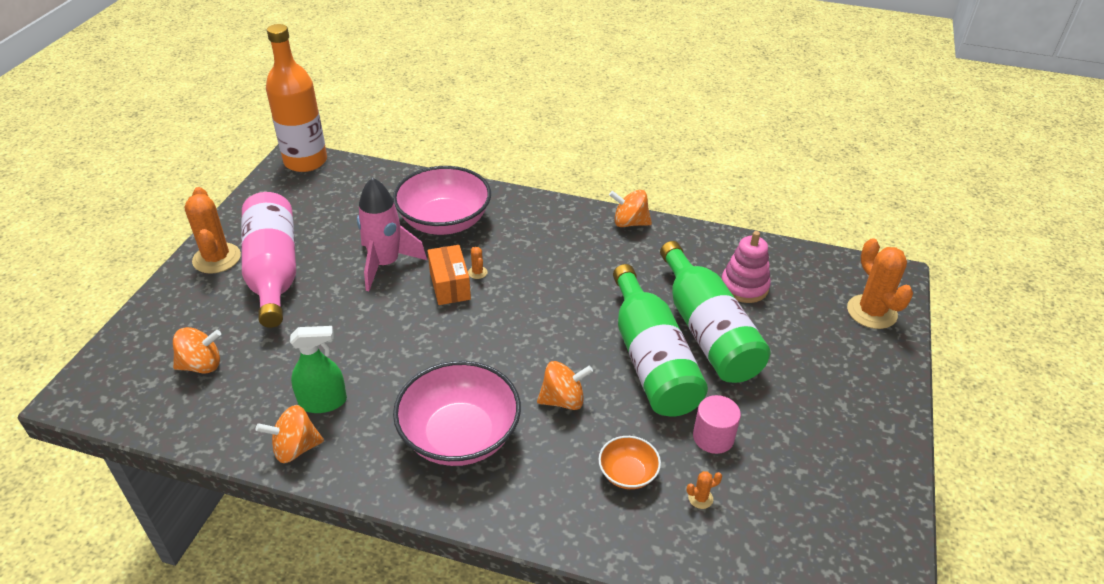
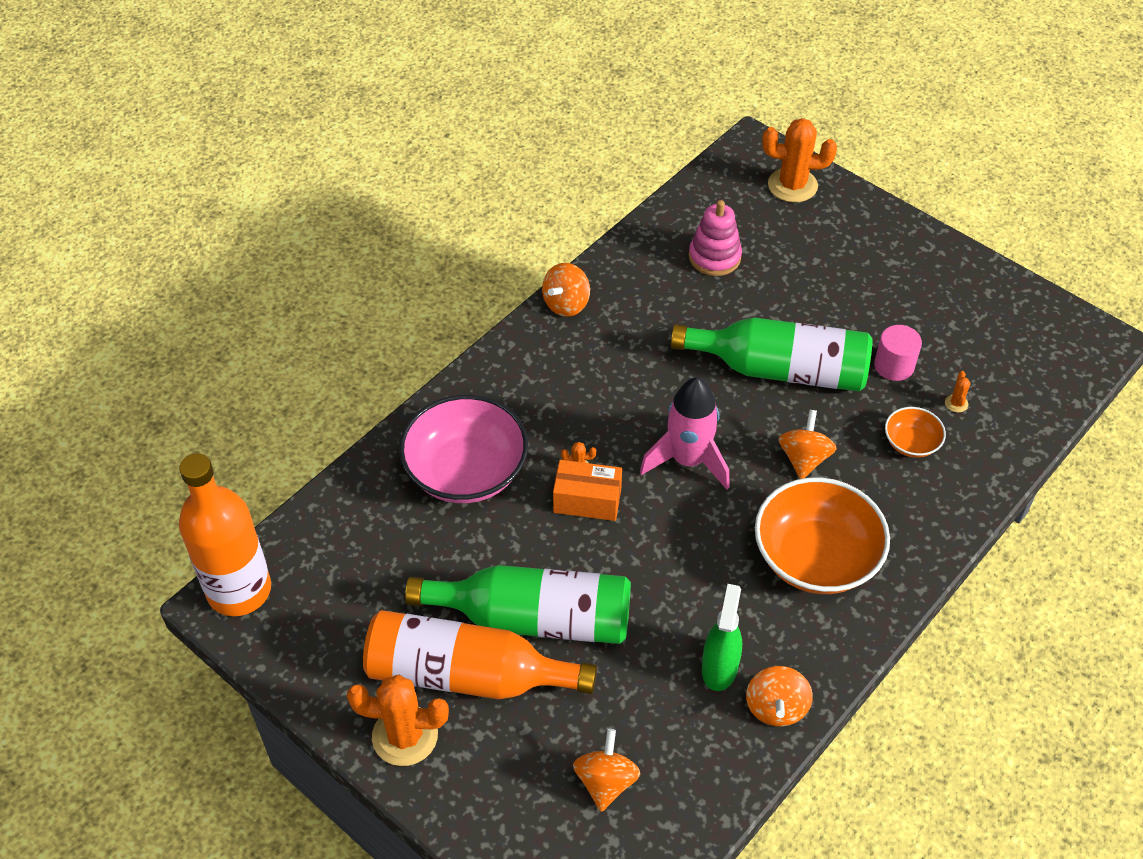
camera: 65 degrees left, 10 degrees up
(273, 271) = (467, 674): pink bottle -> orange bottle
(385, 264) = (516, 552): pink rocket -> pink rocket (688, 460)
(459, 435) = (815, 557): pink bowl -> orange bowl
(707, 331) = (761, 312): green bottle -> green bottle (534, 618)

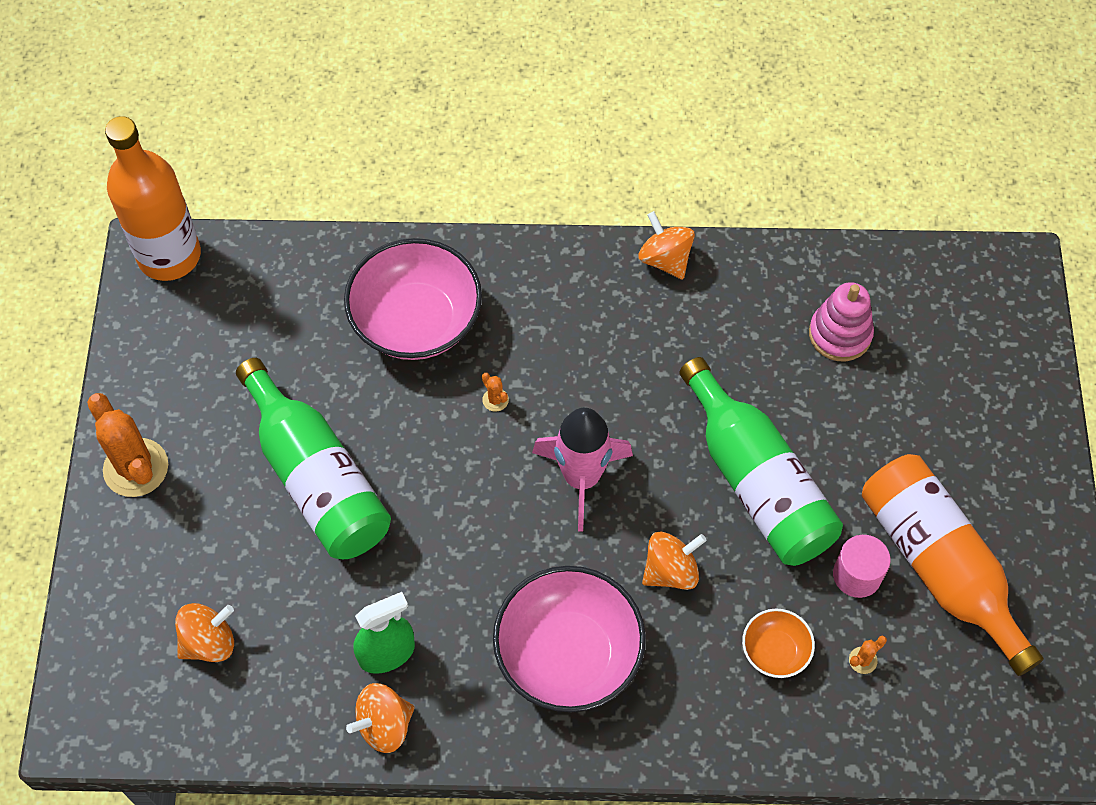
camera: 50 degrees right, 10 degrees up
(467, 674) = (224, 469): orange bottle -> orange bottle (938, 565)
(566, 304) = (665, 259): orange spinning top -> orange spinning top turned 60 degrees clockwise
(587, 500) = (468, 431): orange box -> none
(792, 185) = (1001, 335): orange cactus -> none
(815, 557) = (568, 654): orange bowl -> pink bowl

